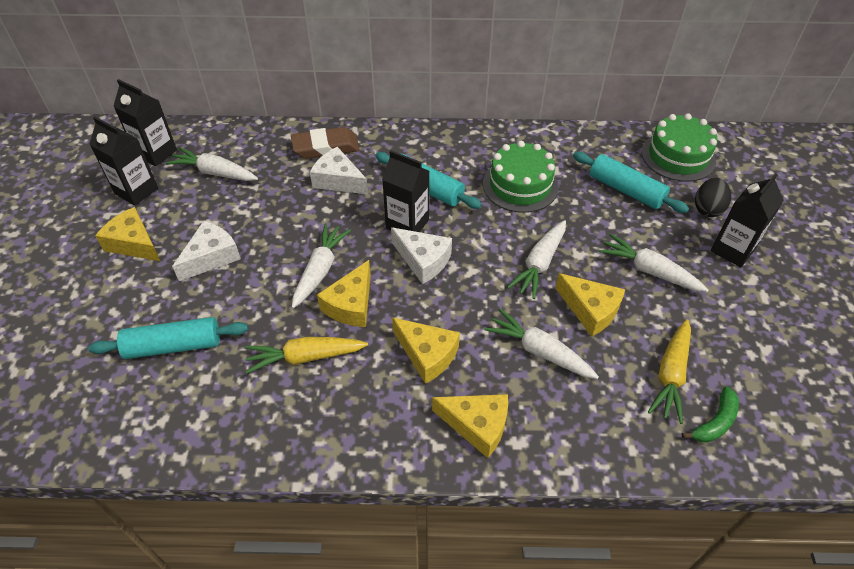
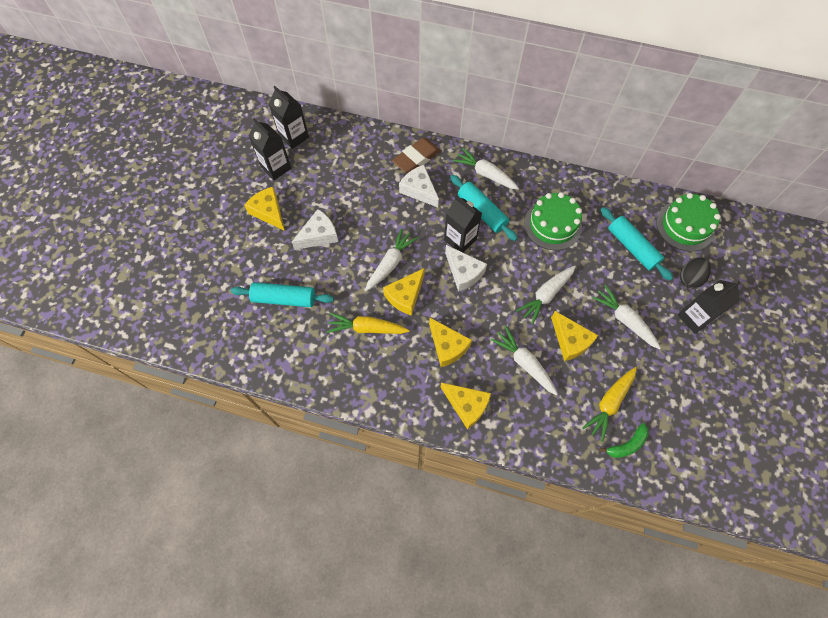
camera: 15 degrees right, 15 degrees up
(214, 172) = (332, 163): white carrot -> white carrot (485, 174)
(326, 148) = (416, 158): brown eraser -> brown eraser turned 45 degrees counterclockwise

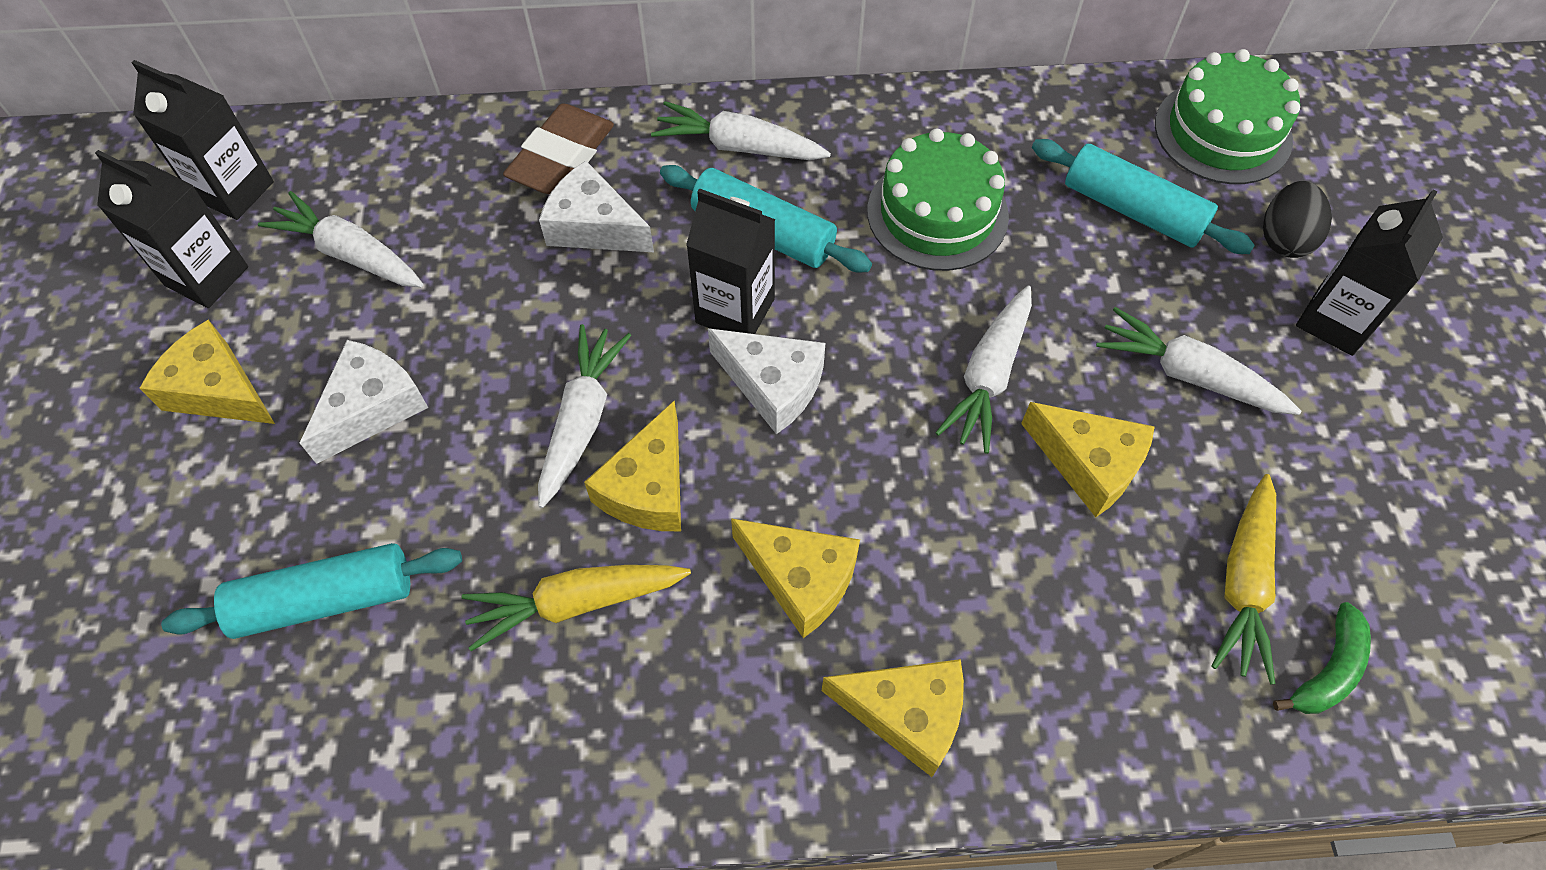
camera: 20 degrees left, 5 degrees down
(524, 363) = (1004, 555): white carrot -> white carrot (350, 254)

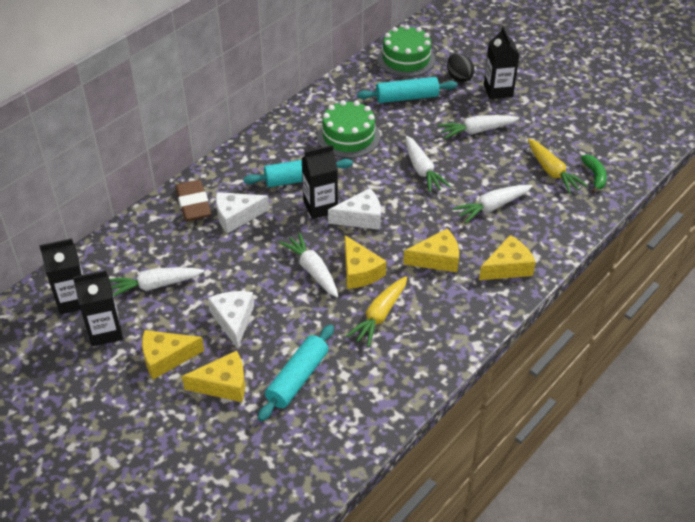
camera: 45 degrees left, 15 degrees down
(738, 146) = (254, 160): white carrot -> white carrot (492, 207)
(1089, 464) = (478, 172): yellow cheese -> yellow cheese (223, 385)

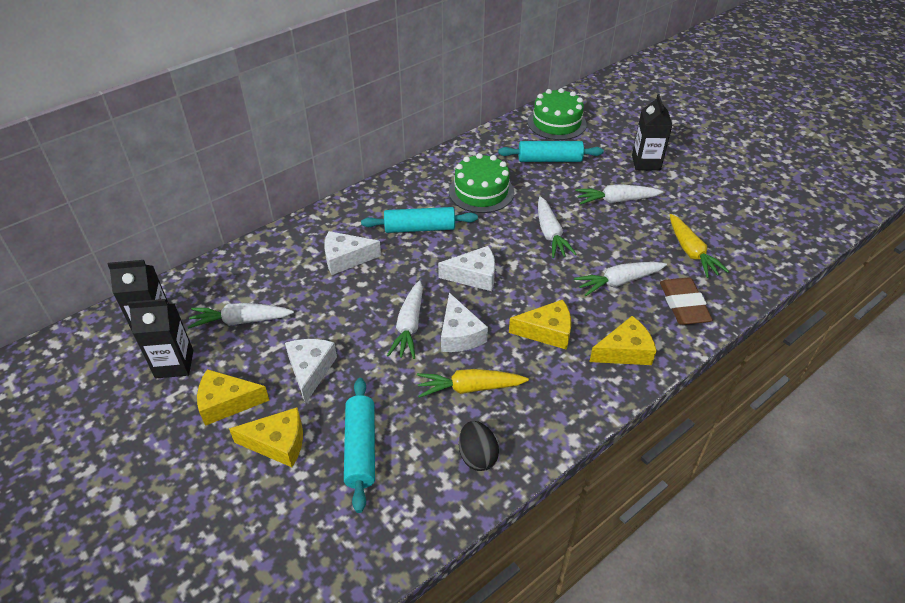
camera: 10 degrees right, 0 degrees up
(193, 204) = (306, 241): brown eraser -> brown eraser (683, 305)
(297, 378) = (360, 448): turquoise rolling pin -> turquoise rolling pin turned 45 degrees counterclockwise
(312, 270) = (409, 326): white carrot -> white carrot turned 150 degrees counterclockwise
(320, 207) = (435, 259): black carton -> none
(359, 271) = (459, 334): yellow cheese -> white cheese
(379, 316) = (469, 388): yellow carrot -> yellow carrot turned 45 degrees clockwise
(459, 78) = (607, 146): black egg -> black egg (477, 456)
(595, 176) = (738, 262): green banana -> none

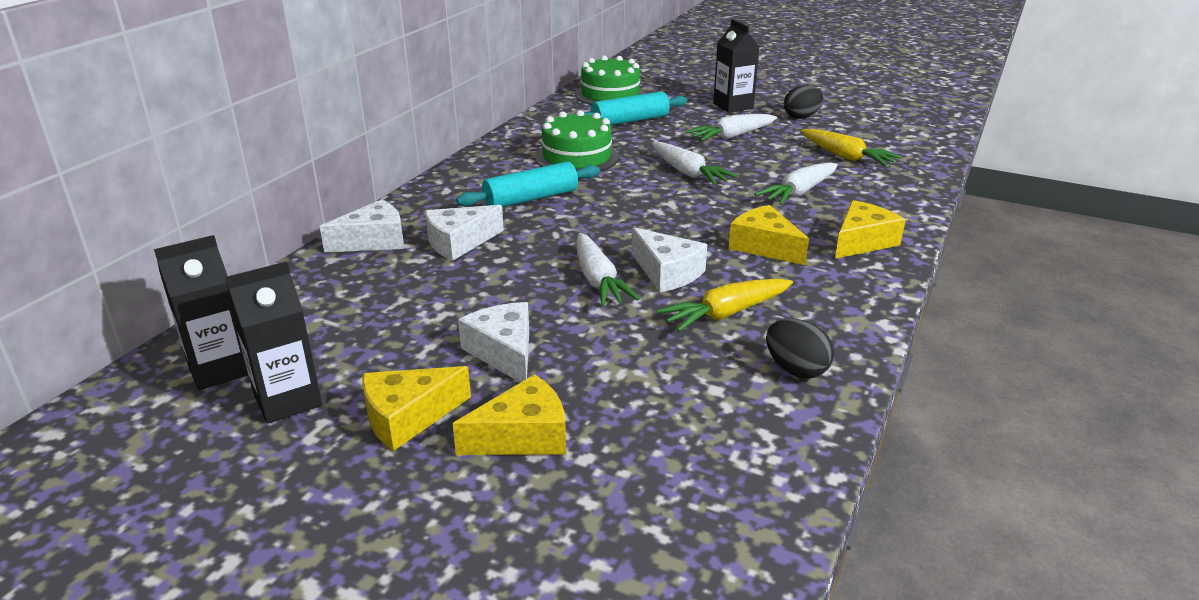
camera: 25 degrees left, 15 degrees down
(240, 321) = (358, 331): white carrot -> none
(360, 448) = (644, 406): turquoise rolling pin -> none
(474, 276) = (636, 222): white cheese -> white cheese (374, 241)
(547, 332) = (764, 246): yellow cheese -> yellow cheese turned 105 degrees counterclockwise
(683, 305) = (881, 195): brown eraser -> none
(693, 192) = (801, 117): none -> black egg

